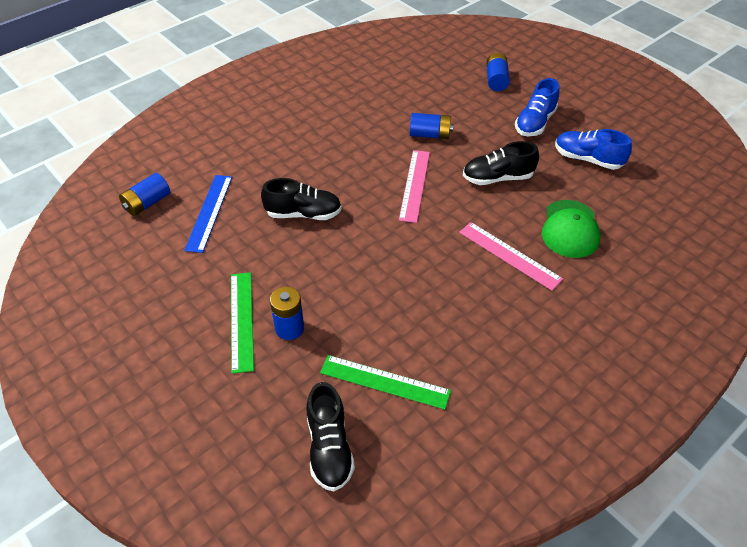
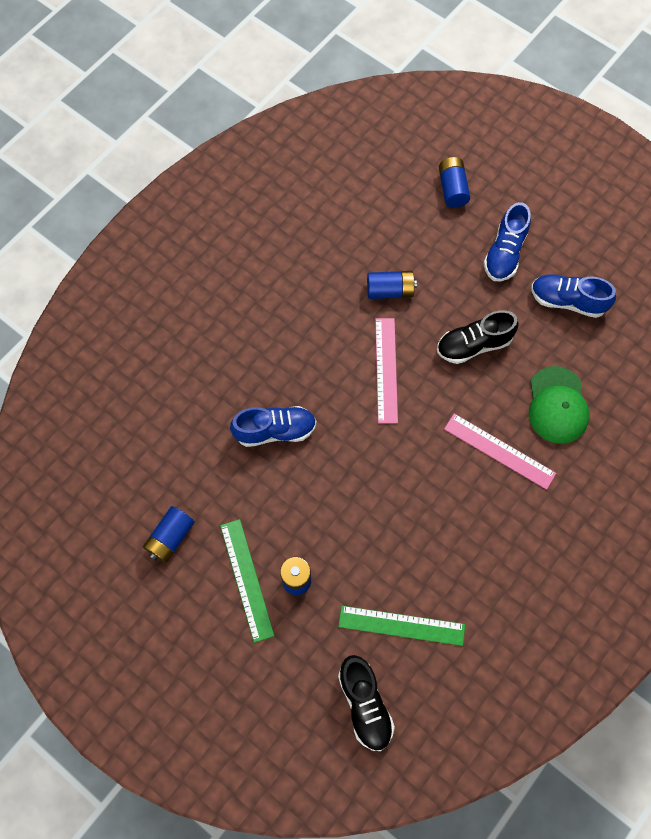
camera: 10 degrees left, 20 degrees up
(147, 203) = (101, 444): blue battery -> blue battery (170, 537)
(209, 212) = (173, 445): blue ruler -> none
(303, 214) = (275, 431): black shoe -> blue shoe

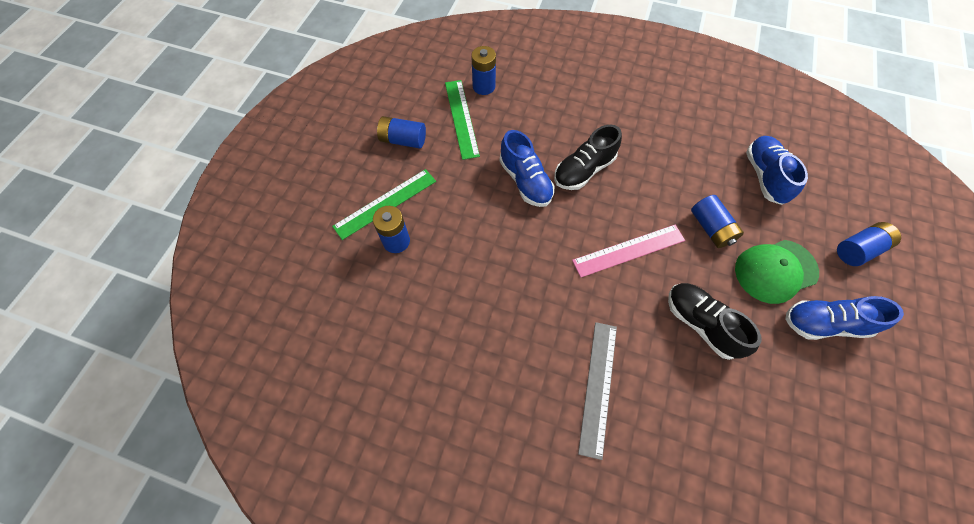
camera: 70 degrees right, 5 degrees down
(132, 427) = (484, 86): none -> blue battery
(365, 704) = (296, 335): black shoe -> black shoe (583, 170)
(401, 625) = (380, 345): green ruler -> green ruler (461, 118)
(499, 451) = (598, 387): pink ruler -> grey ruler
(557, 405) = (682, 437): green cap -> green cap (775, 271)
(567, 301) = (814, 411): blue shoe -> blue shoe (764, 176)

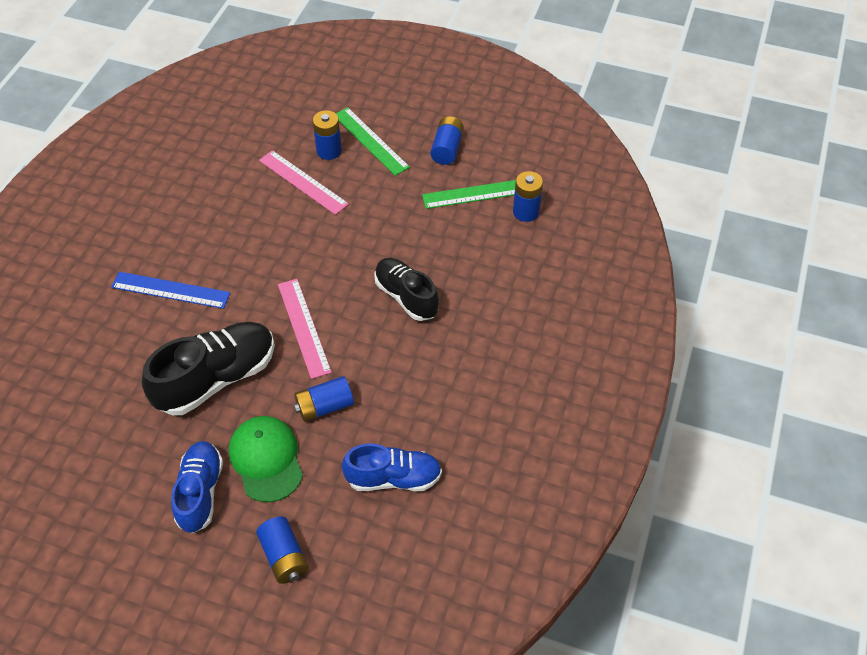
camera: 90 degrees right, 10 degrees down
(441, 264) = (303, 182): none -> pink ruler
(525, 181) = (393, 245): blue shoe -> none
(598, 387) = (171, 290): grey ruler -> blue ruler
(701, 324) = (216, 378): black shoe -> black shoe, size x1.50

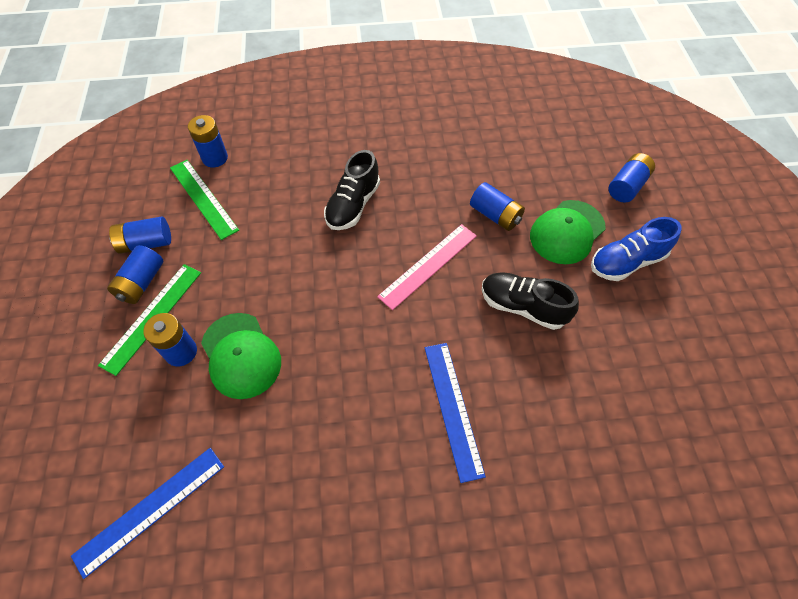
camera: 115 degrees left, 5 degrees up
(216, 378) = (523, 307): black shoe -> black shoe, size x0.67
(226, 117) = (150, 509): none -> blue ruler
(303, 182) = (241, 355): pink ruler -> green cap
(393, 478) = (523, 151): blue shoe -> none
(407, 140) = (141, 282): none -> blue battery

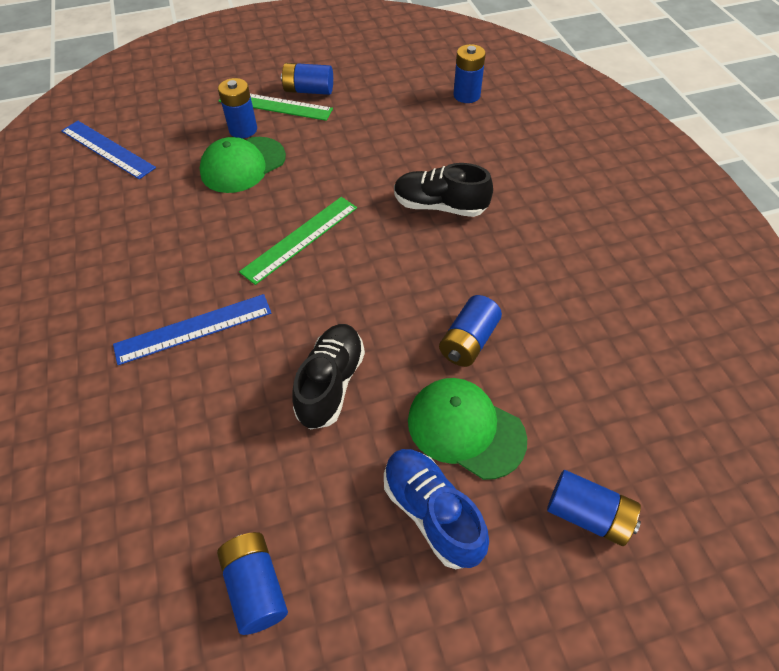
camera: 80 degrees right, 5 degrees down
(146, 243) = (351, 82): blue battery -> blue battery (256, 587)
(203, 198) = (412, 100): green ruler -> green ruler (300, 239)
(428, 265) = (372, 284): pink ruler -> none

